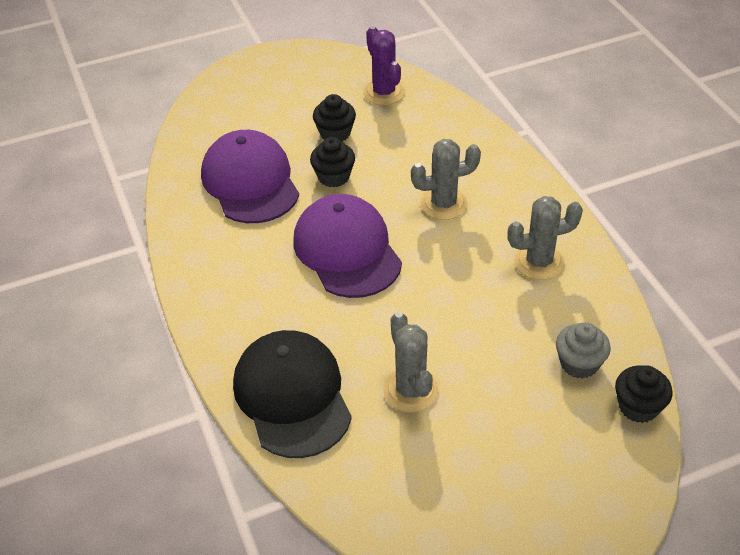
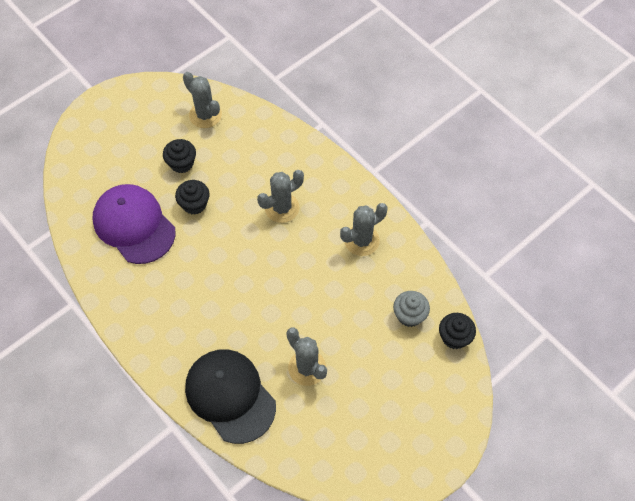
camera: 20 degrees left, 15 degrees up
(347, 250) = (226, 267): purple cap -> none
(384, 92) = (205, 115): purple cactus -> grey cactus

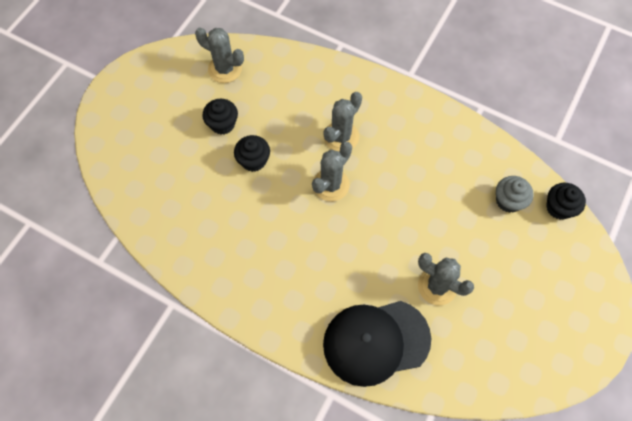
camera: 20 degrees left, 5 degrees up
(134, 225) = (201, 201): purple cap -> none
(230, 396) = (376, 342): black cap -> black cap turned 45 degrees counterclockwise
(361, 240) = (431, 144): grey cactus -> grey cactus (331, 185)

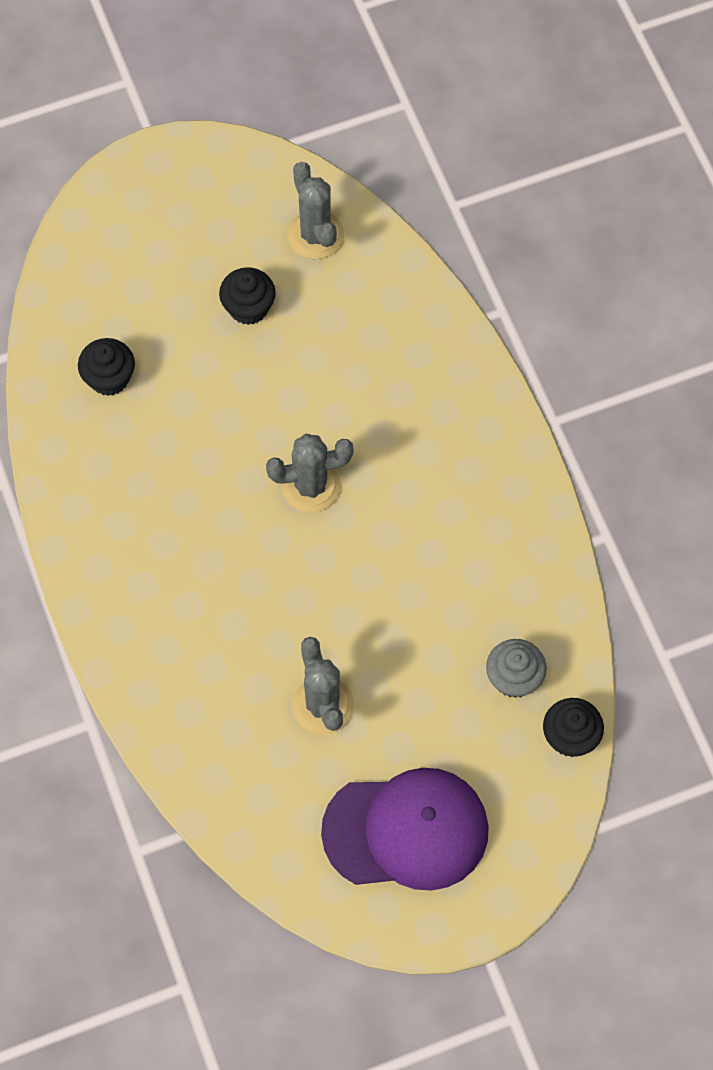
camera: 40 degrees right, 0 degrees up
(253, 160) = (244, 383): black cupcake -> black cupcake (109, 378)
(341, 136) = (380, 435): grey cactus -> none
(376, 342) = (191, 707): black cap -> none
(534, 315) = (406, 830): none -> purple cap

